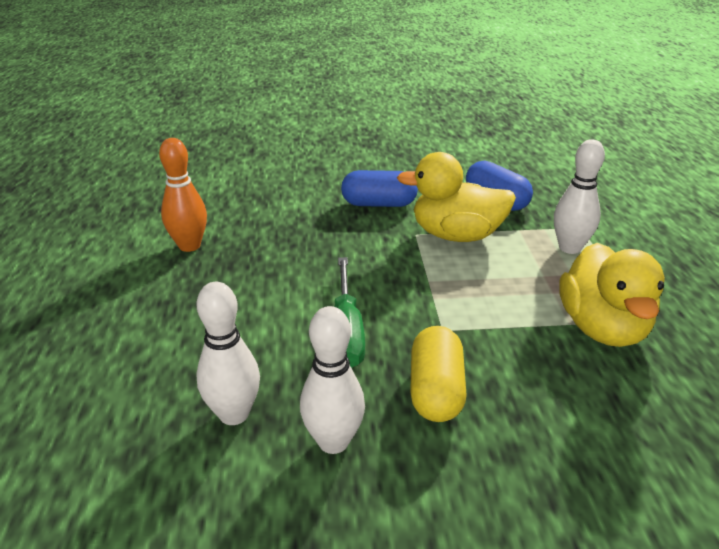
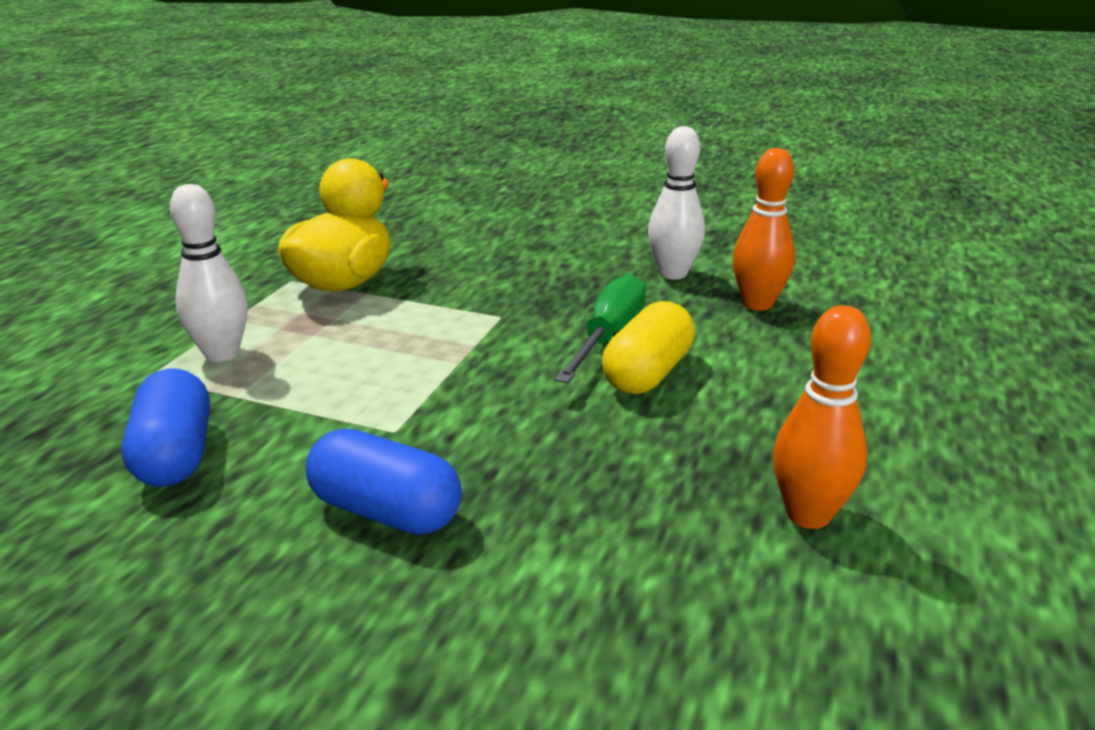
camera: 155 degrees left, 5 degrees down
(234, 414) = (757, 304): white bowling pin -> orange bowling pin
(436, 391) = (559, 280): yellow capsule -> yellow capsule (647, 373)
(456, 235) = (338, 410): yellow duck -> none

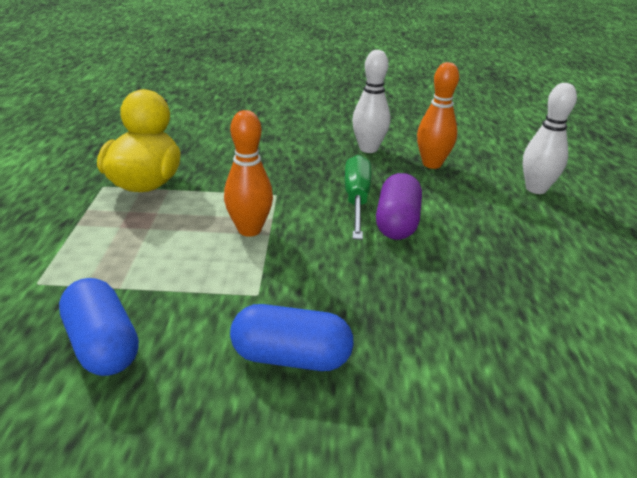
camera: 20 degrees left, 5 degrees up
(222, 354) = (87, 254): white bowling pin -> white bowling pin (536, 189)
(647, 373) = (397, 223): yellow capsule -> purple capsule
(808, 515) = (547, 303): orange bowling pin -> orange bowling pin (249, 230)

